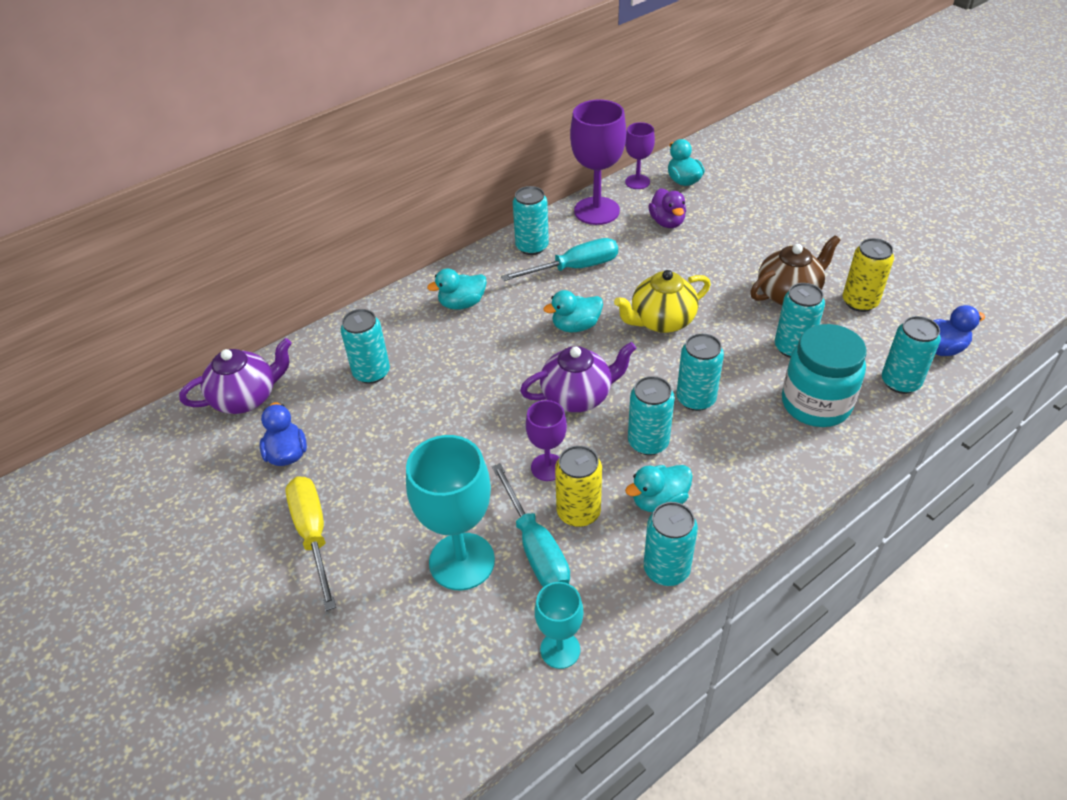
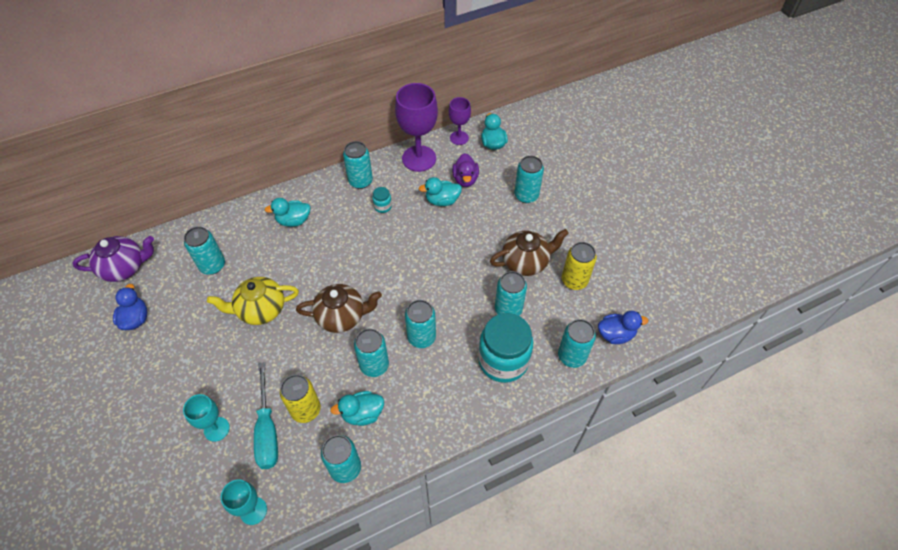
camera: 10 degrees right, 10 degrees up
(313, 535) = (131, 386): yellow screwdriver -> none
(462, 561) = (216, 429): turquoise goblet -> turquoise goblet, size x0.56
(547, 467) = (299, 369): purple goblet -> none
(574, 268) = (382, 206): turquoise screwdriver -> turquoise jar
(576, 326) = (364, 257): turquoise duck -> turquoise duck (442, 200)
(578, 396) = (342, 316): purple teapot -> brown teapot
(661, 321) = (425, 266): yellow teapot -> yellow teapot (260, 310)
(752, 225) = (526, 195): none -> turquoise can

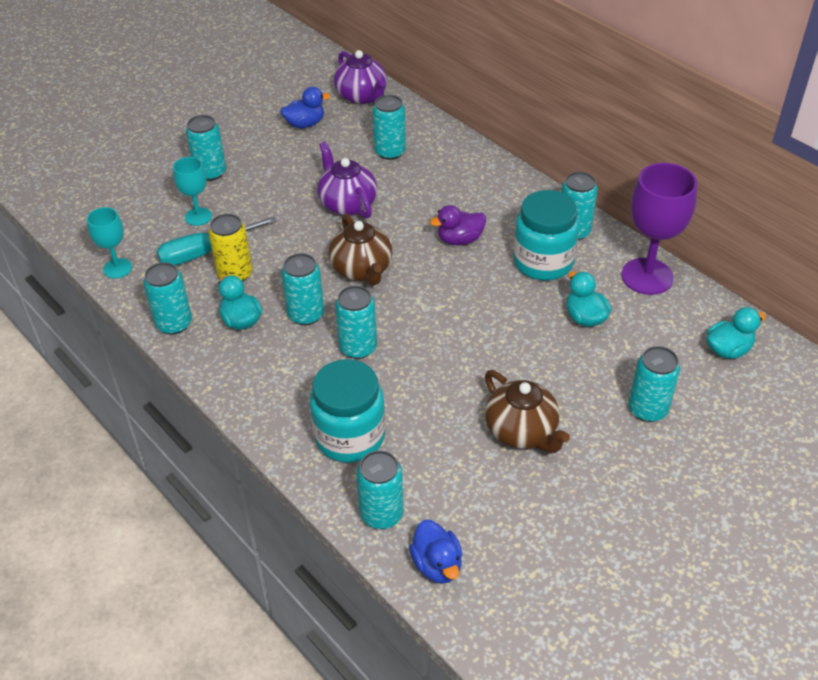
camera: 75 degrees right, 10 degrees down
(260, 310) = (347, 204): yellow teapot -> purple teapot
(293, 221) = (480, 193): turquoise duck -> none
(382, 206) = (543, 262): turquoise jar -> turquoise jar, size x2.40
(459, 138) = (714, 309): purple goblet -> none
(465, 179) = (638, 333): purple duck -> purple duck (460, 240)
(508, 309) = (432, 427): turquoise can -> turquoise can (210, 173)
(574, 280) = (514, 497): yellow can -> none

